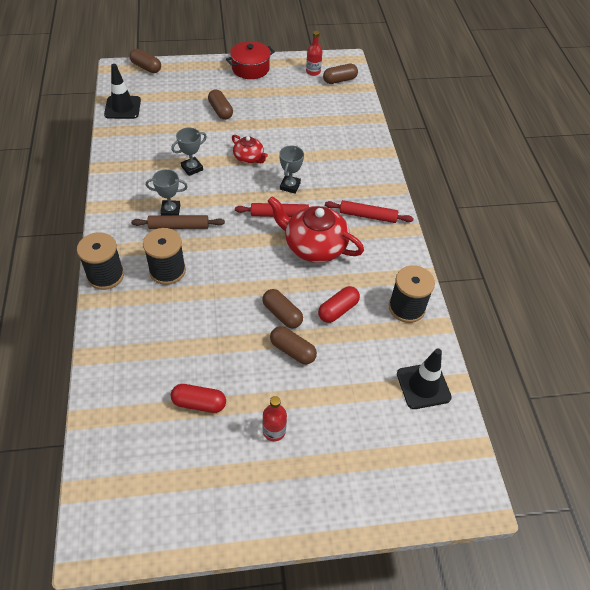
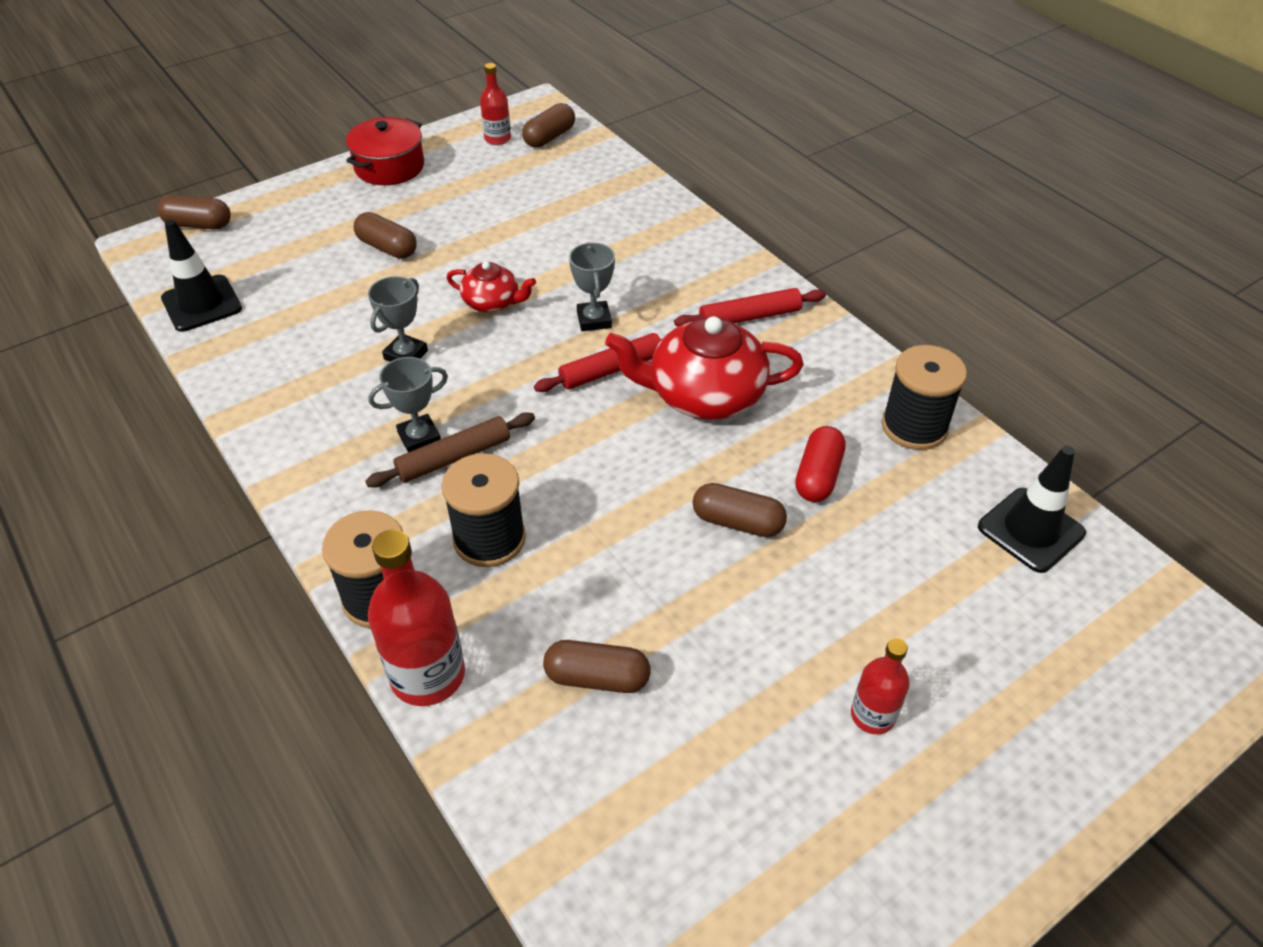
camera: 25 degrees left, 5 degrees down
(101, 318) = (428, 675): none -> red bottle
(199, 403) = (716, 734): red capsule -> none
(292, 351) = (799, 572): brown capsule -> brown capsule (597, 678)

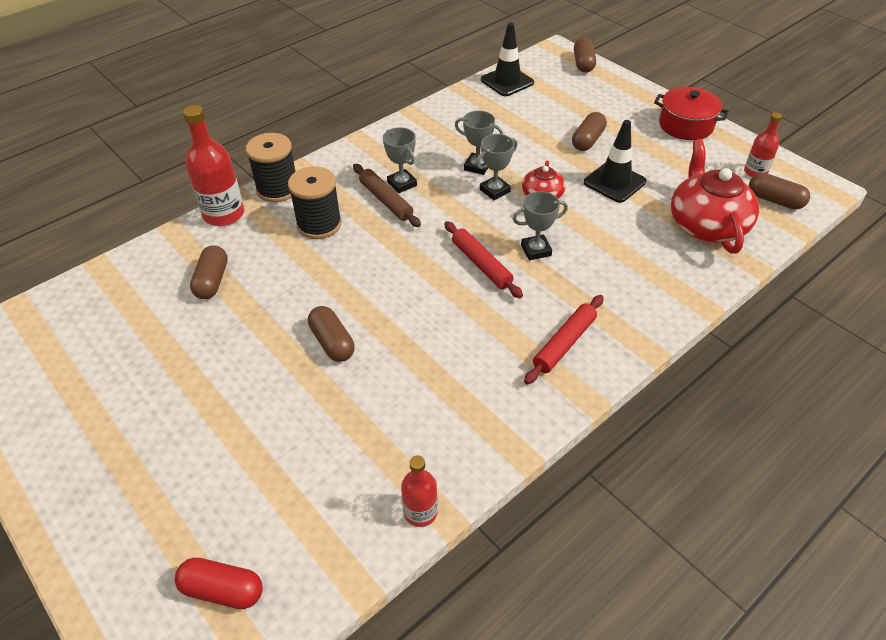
camera: 85 degrees right, 0 degrees up
(466, 343) = (494, 190): none -> grey trophy
(704, 395) = (462, 318): red teapot -> red teapot (706, 224)
(737, 522) = (332, 342): brown capsule -> brown capsule turned 45 degrees counterclockwise
(749, 317) = (564, 343): red rolling pin -> red rolling pin turned 60 degrees clockwise
(818, 476) = (380, 390): red capsule -> red capsule (222, 590)
(872, 715) = (162, 418): red bottle -> red bottle (420, 512)
(914, 426) = (443, 461): black spool -> none
(1030, 530) = (323, 543): black traffic cone -> black traffic cone (614, 182)

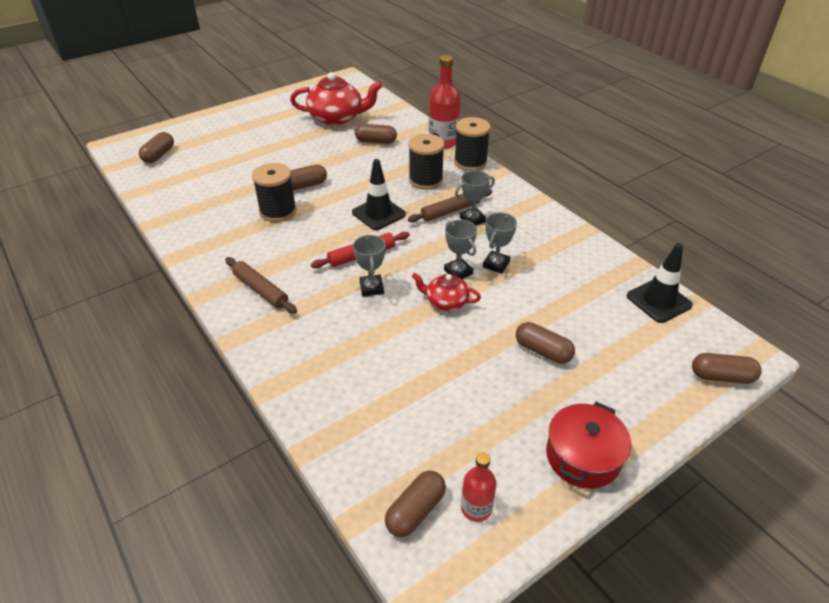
camera: 95 degrees right, 5 degrees down
(222, 590) = (159, 155): red capsule -> brown capsule
(399, 361) = (278, 211): none -> black spool
(420, 512) = (162, 214): red bottle -> none
(564, 343) = (261, 290): red rolling pin -> brown rolling pin
(614, 182) = (464, 360): black traffic cone -> black traffic cone (378, 213)
(706, 224) = (382, 424): red teapot -> red teapot (337, 117)

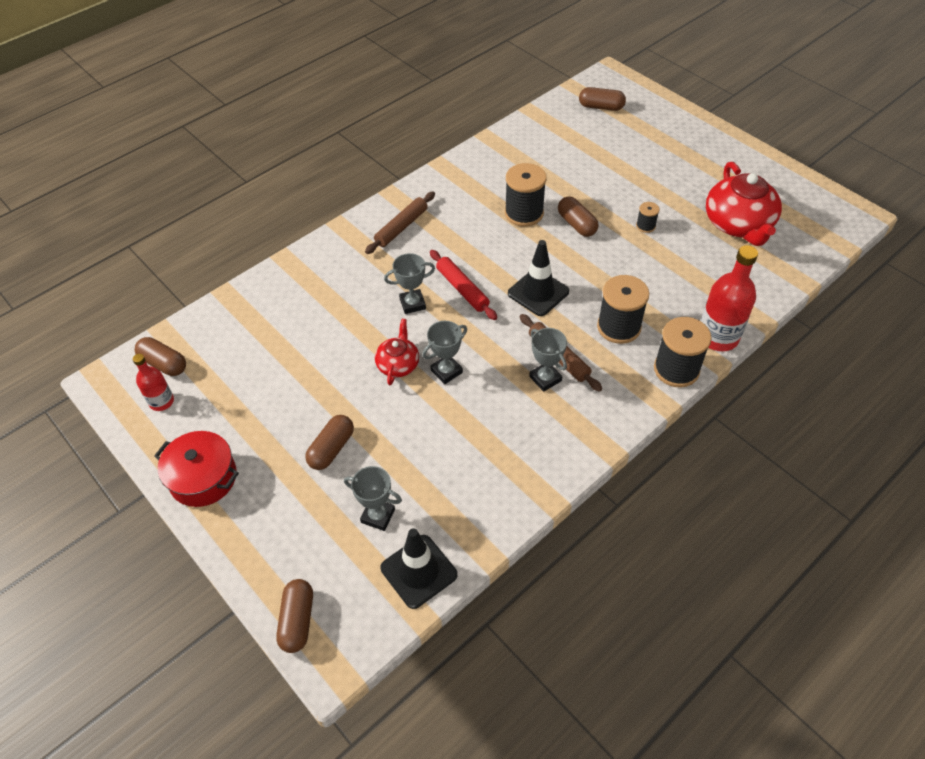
camera: 85 degrees right, 10 degrees up
(322, 154) = (645, 226): none -> black spool
(376, 141) = (693, 269): brown capsule -> none
(496, 264) = (464, 405): grey trophy -> grey trophy (378, 516)

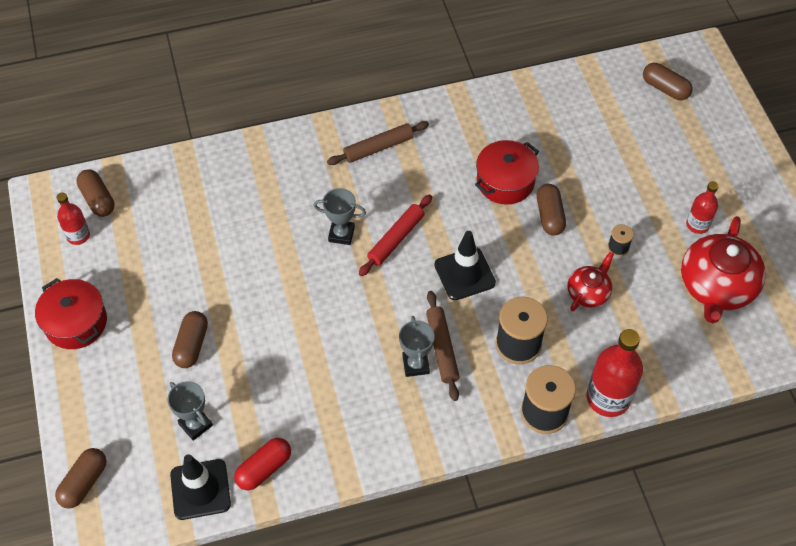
camera: 25 degrees right, 5 degrees up
(331, 449) = (192, 345): brown capsule -> brown capsule turned 45 degrees counterclockwise
(398, 364) = (293, 290): red teapot -> red teapot (588, 292)
(446, 371) = (331, 316): grey trophy -> none
(462, 289) = (396, 239): red rolling pin -> red rolling pin turned 45 degrees clockwise
(467, 524) = (264, 469): none -> red capsule
(524, 213) = (505, 181): black spool -> red pot
(692, 188) = (697, 225): none -> red bottle

